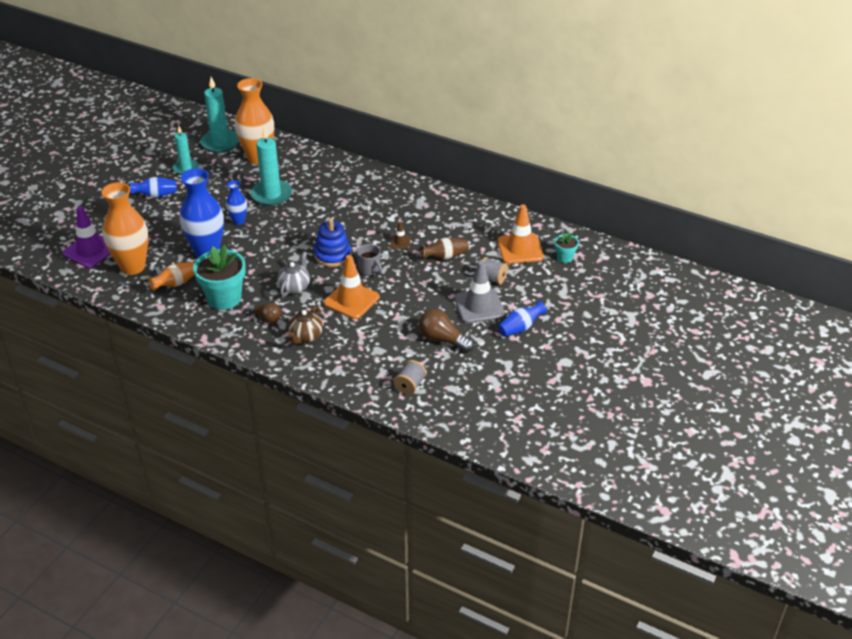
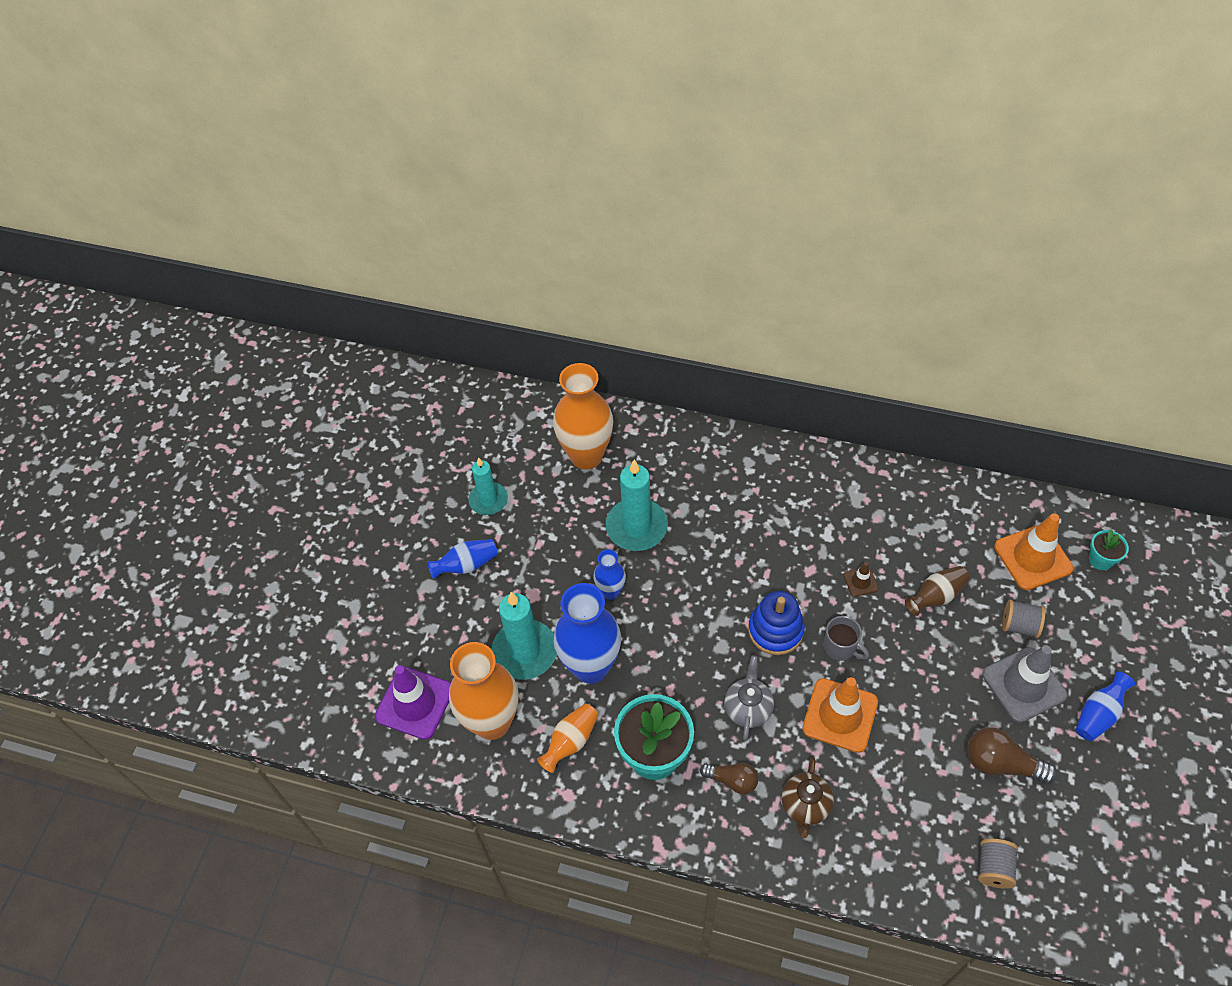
camera: 10 degrees left, 15 degrees up
(220, 143) = (518, 437): turquoise candle -> turquoise candle (525, 651)

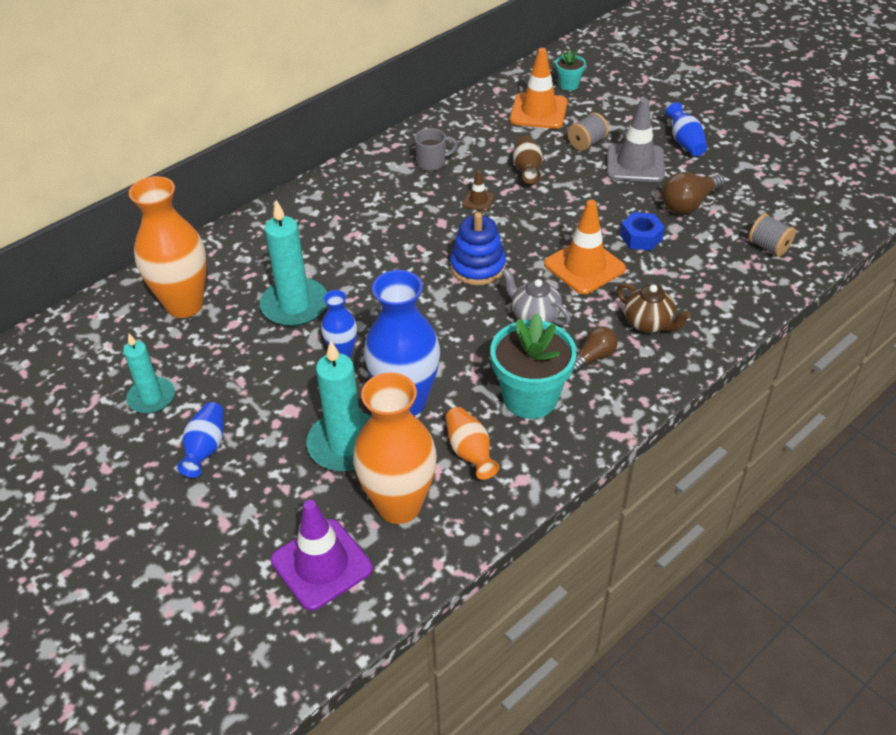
camera: 60 degrees left, 10 degrees down
(840, 647) = (525, 238): grey mug -> grey mug (432, 163)
(917, 743) = (641, 237): none -> blue nut

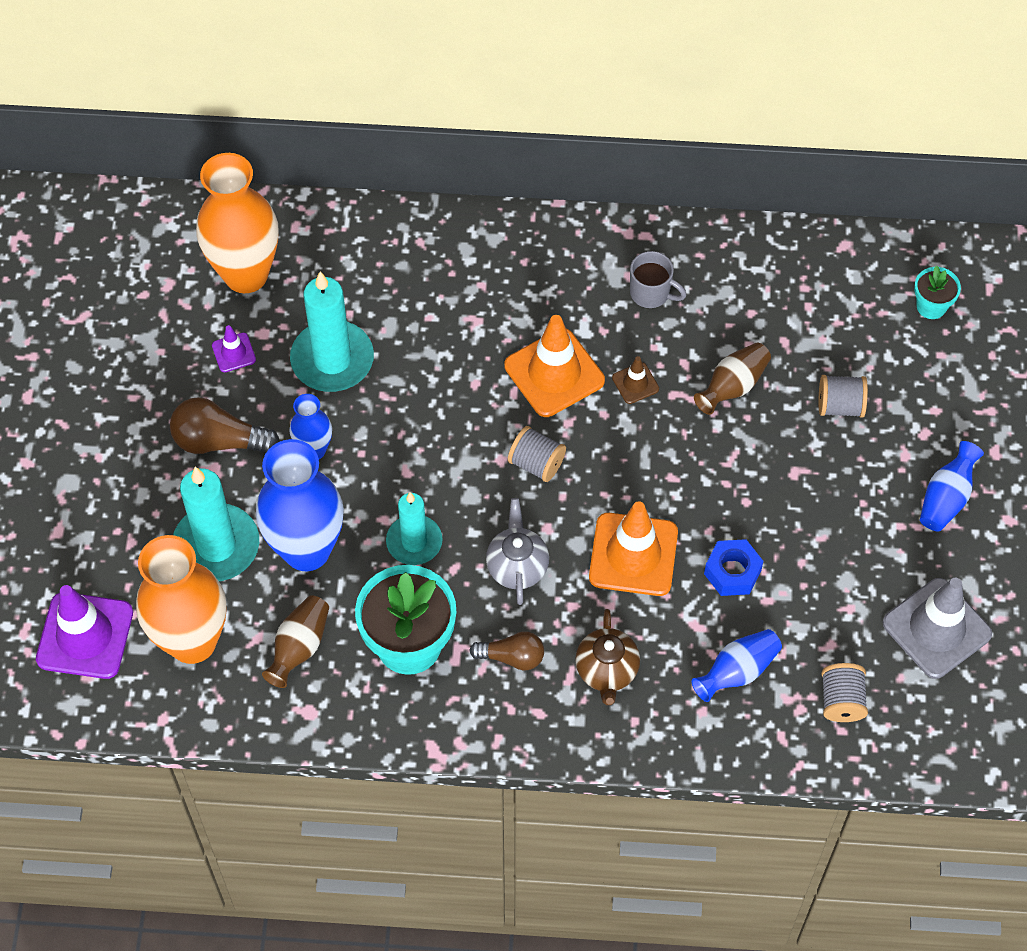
camera: 45 degrees right, 15 degrees up
(151, 398) = (124, 356): turquoise candle -> turquoise candle (414, 542)
(206, 448) = (113, 447): blue vase -> blue vase (737, 671)
(226, 345) = (233, 353): none -> purple traffic cone
(470, 452) = (299, 647): orange vase -> brown vase
(477, 267) = (536, 463): blue stacking toy -> grey spool
(538, 111) = (847, 317): orange traffic cone -> orange traffic cone (554, 373)
(635, 163) = (853, 478): grey traffic cone -> grey traffic cone (936, 628)
(689, 204) = (836, 577): brown light bulb -> brown light bulb (219, 441)

